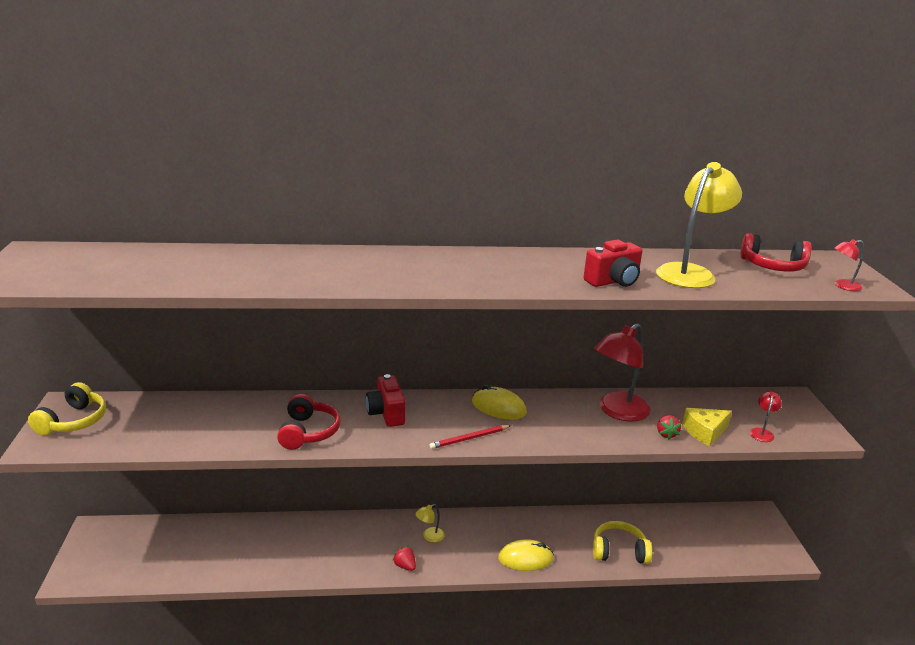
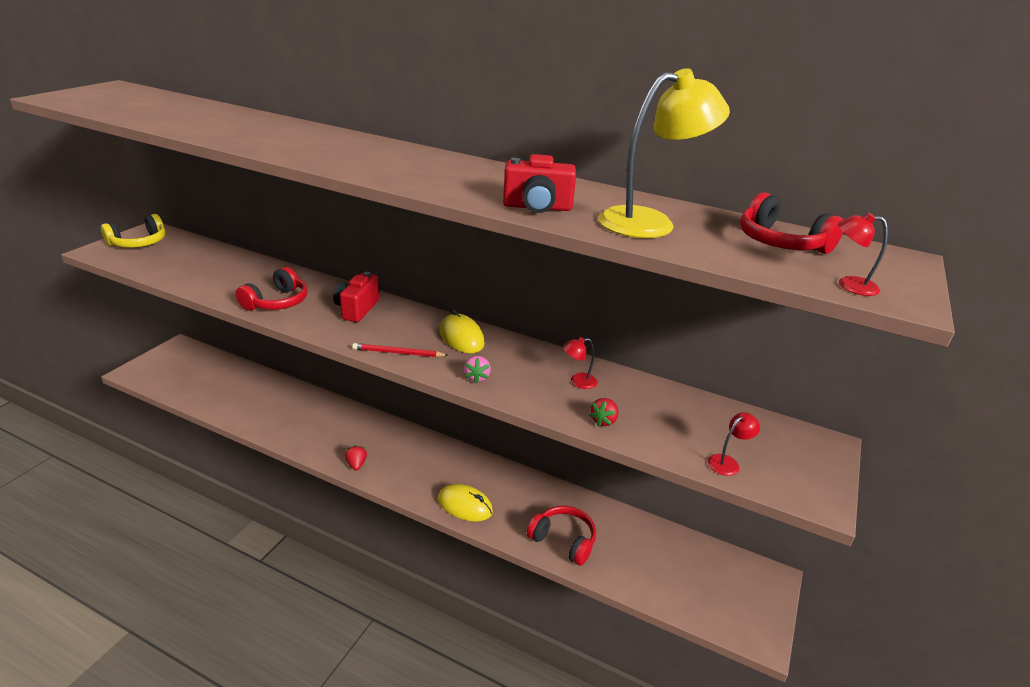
camera: 30 degrees right, 5 degrees up
(429, 536) = (401, 450): yellow lamp -> none
(550, 435) = (477, 377): none -> pink strawberry
(617, 411) = (578, 382): red lamp -> red lamp, size x0.45
(619, 551) = (563, 540): yellow headphones -> red headphones
(705, 432) = (653, 435): yellow cheese -> none

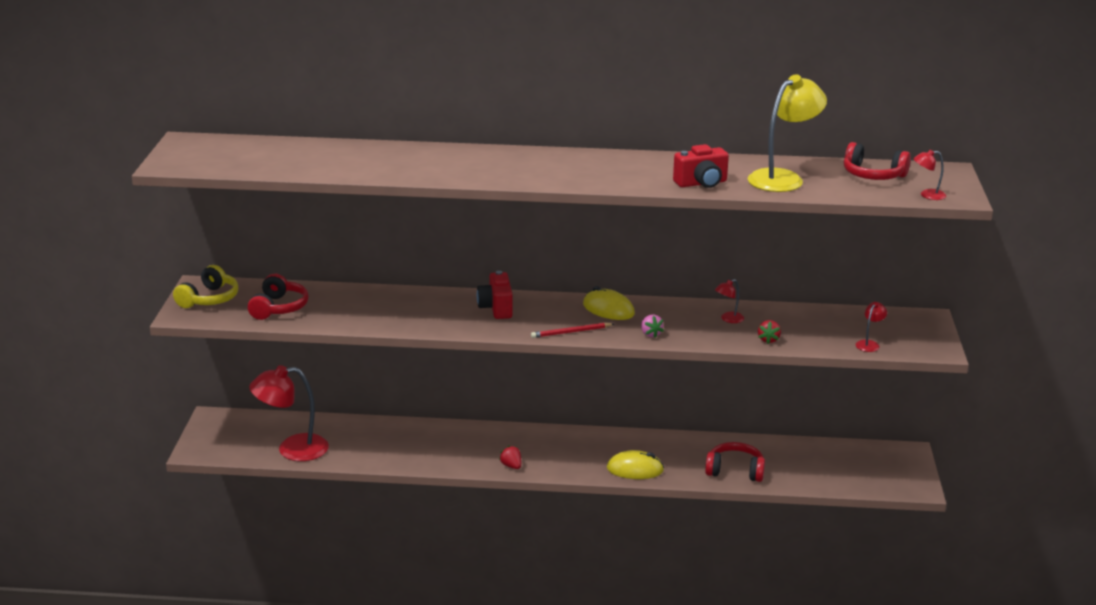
camera: 20 degrees left, 5 degrees down
(201, 391) = (292, 449): none -> red lamp
(277, 302) = (420, 319): red headphones -> red headphones (279, 308)

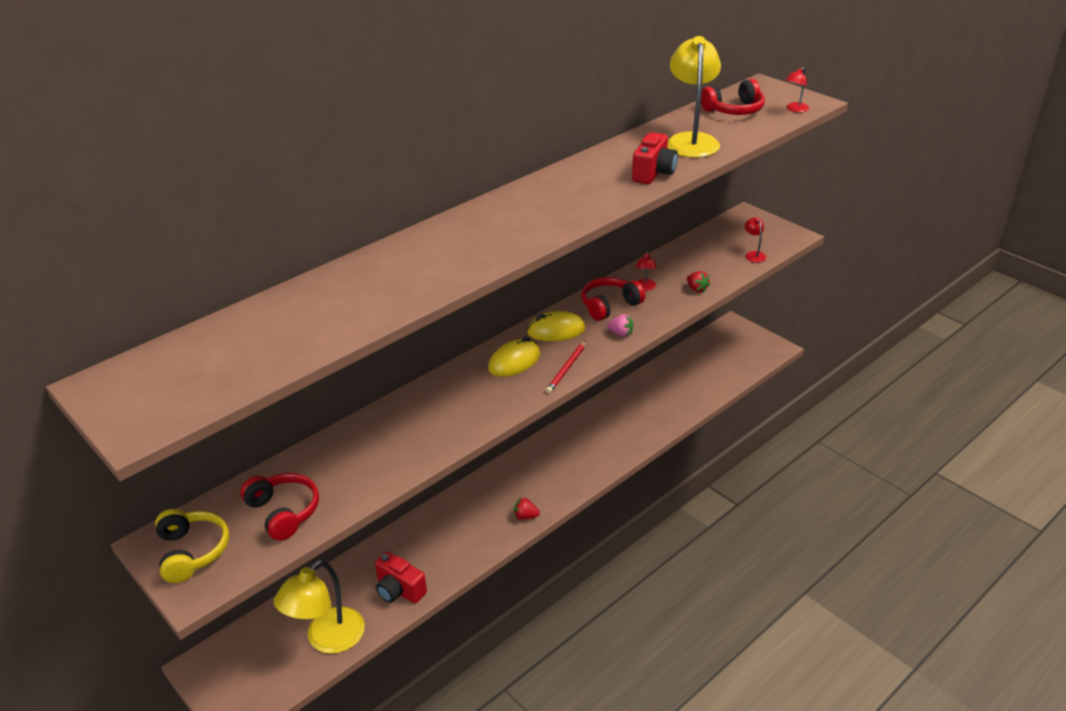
camera: 45 degrees left, 10 degrees up
(292, 449) = (327, 639): red lamp -> yellow lamp
(496, 308) = (474, 383): red camera -> red camera (399, 590)
(635, 469) = (609, 455): yellow mouse -> yellow mouse (514, 361)
(735, 471) = (667, 409): red headphones -> red headphones (609, 305)

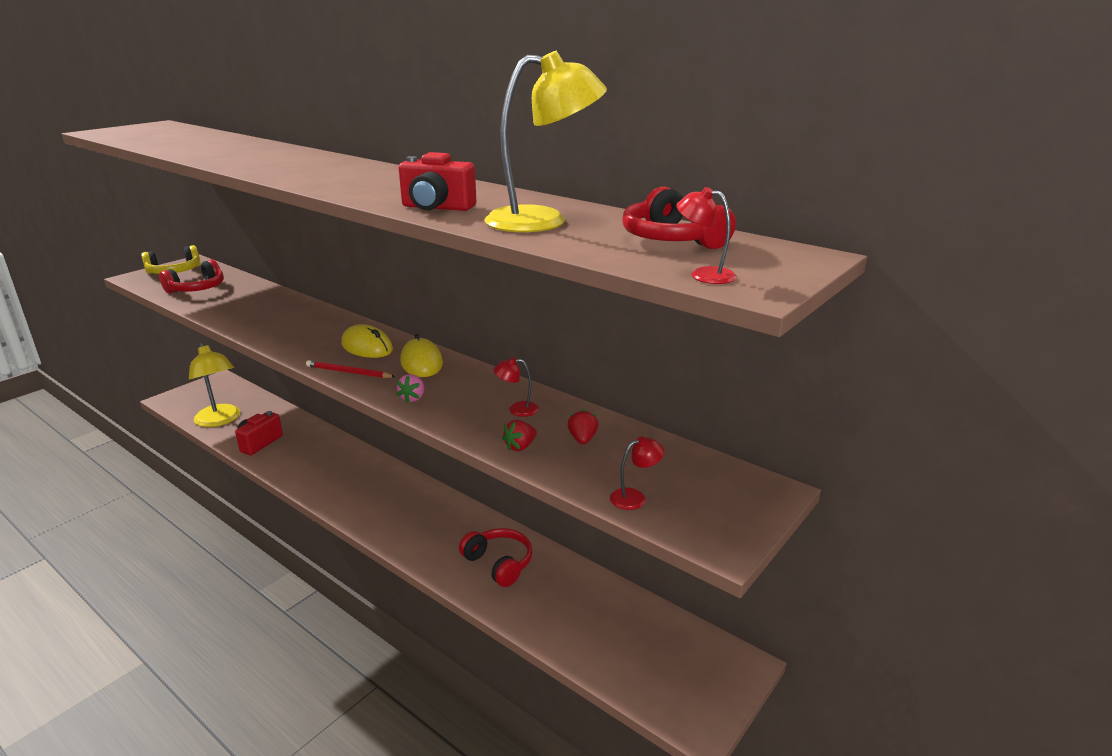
camera: 80 degrees right, 10 degrees down
(327, 639) = (220, 420): yellow lamp -> yellow lamp turned 150 degrees counterclockwise
(525, 516) = (333, 498): red strawberry -> red strawberry (582, 439)
(609, 305) = (473, 389): red headphones -> red headphones (499, 563)

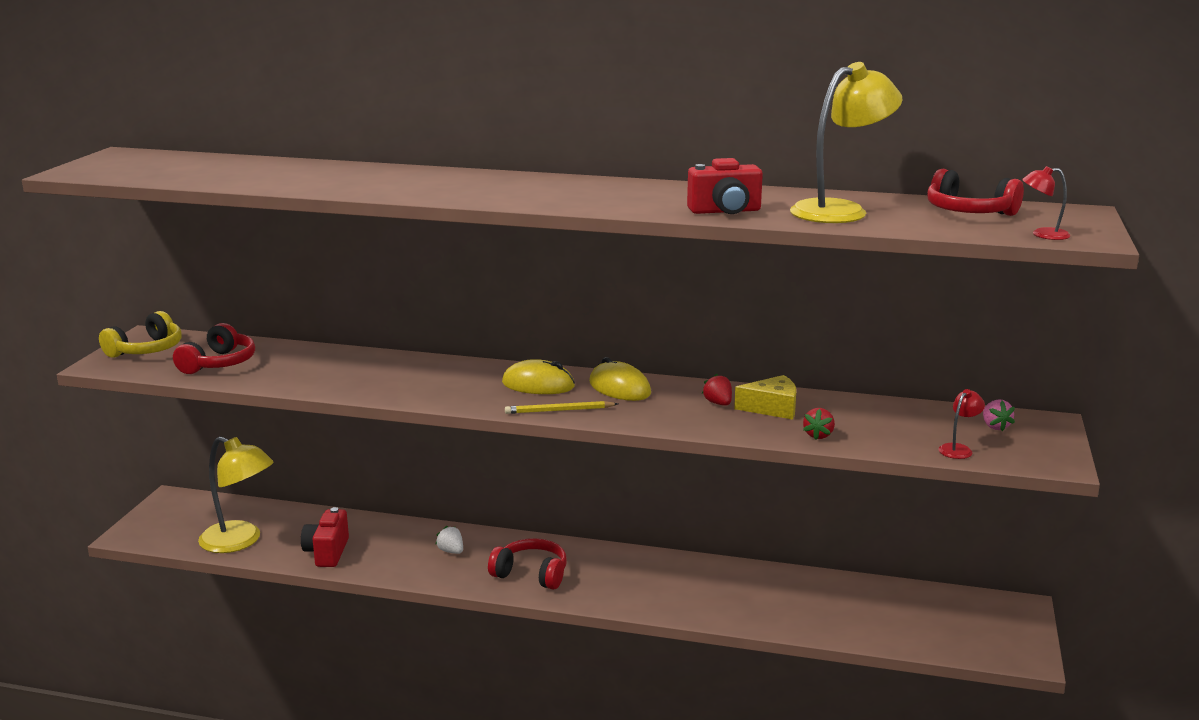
camera: 25 degrees left, 5 degrees down
(334, 464) = (451, 551): none -> white strawberry
(349, 372) = (559, 410): red pencil -> yellow pencil
(413, 398) = (662, 419): pink strawberry -> pink strawberry (995, 426)
(499, 563) = (737, 592): red headphones -> red headphones (531, 574)
(517, 409) = (772, 408): red lamp -> yellow cheese
(582, 439) = (861, 418): red strawberry -> red strawberry (718, 403)

